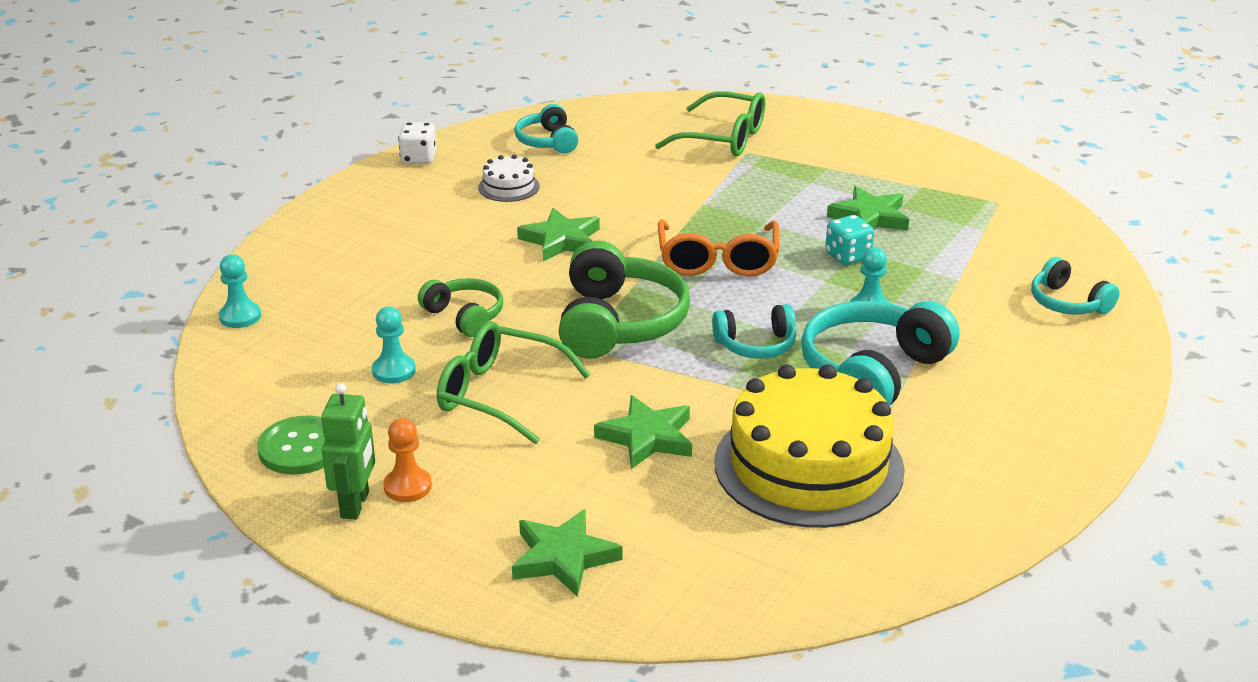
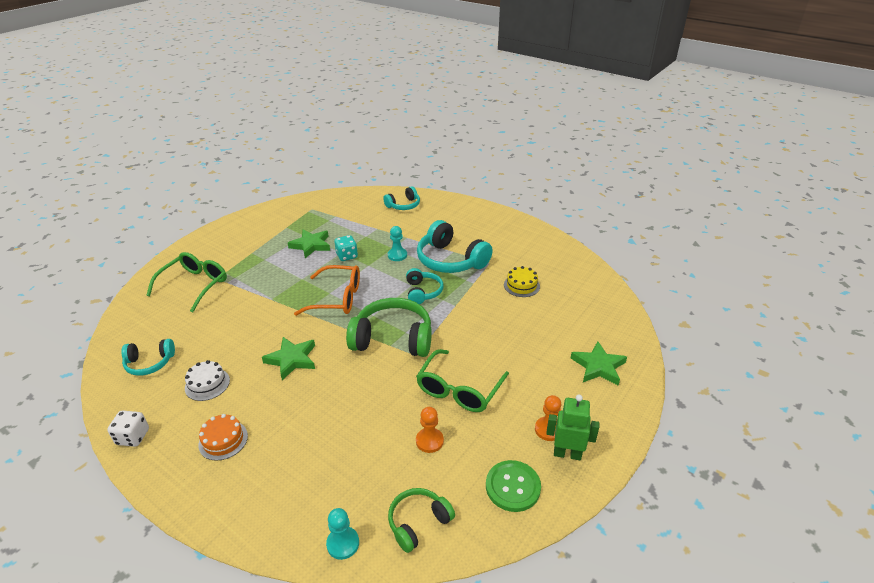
camera: 85 degrees left, 5 degrees up
(394, 371) = (429, 441): turquoise pawn -> orange pawn
(409, 215) = (223, 440): none -> orange cake
(465, 316) = (371, 406): green headphones -> green headphones (418, 522)
(647, 437) = (500, 333): green star -> none
(808, 466) = (521, 285): yellow cake -> yellow cake, size x0.42

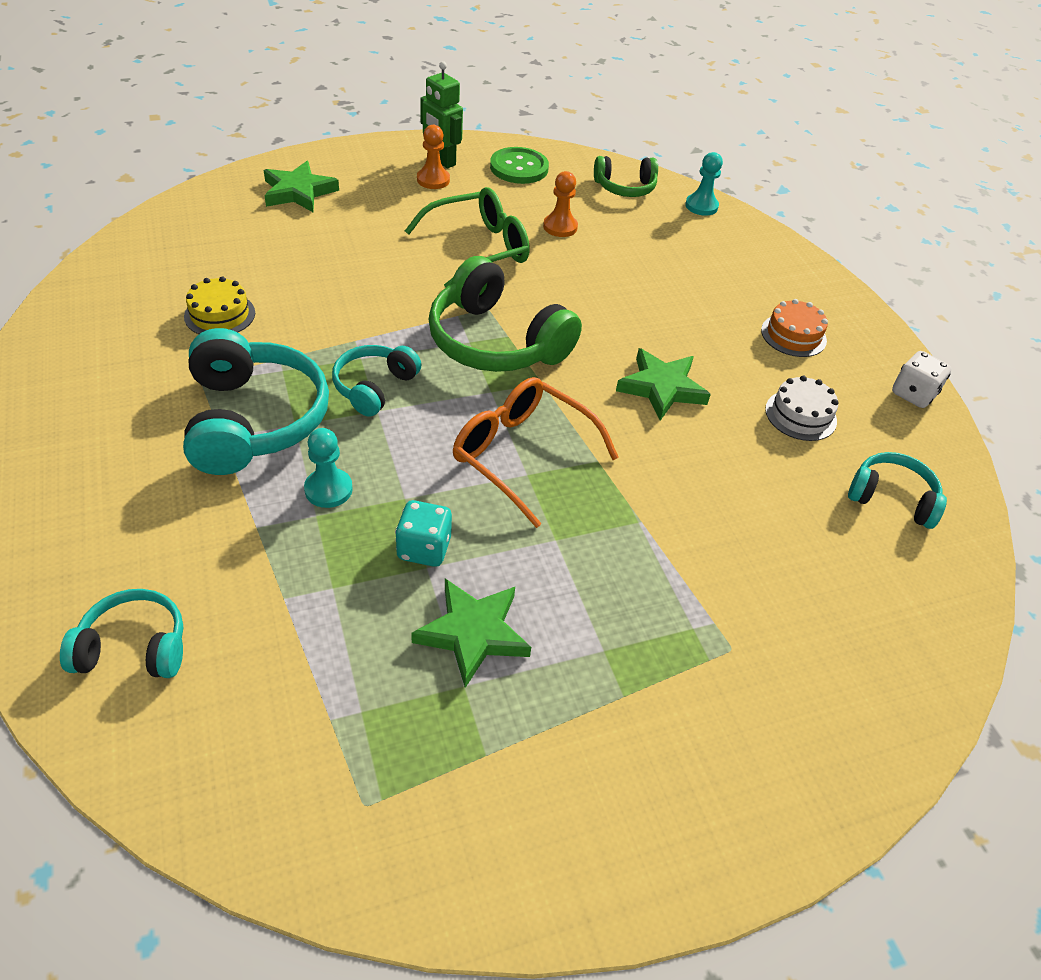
camera: 150 degrees left, 10 degrees up
(195, 285) = (788, 654): green glasses -> none

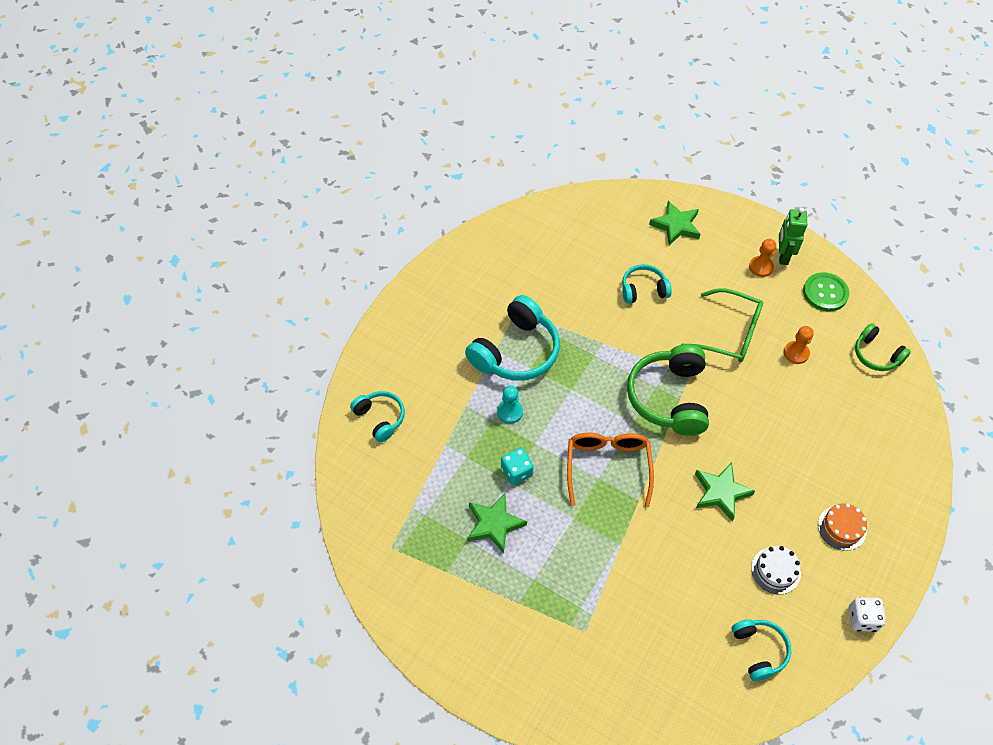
camera: 55 degrees right, 10 degrees up
(220, 314) = (559, 280): yellow cake -> none
(374, 387) = (583, 376): turquoise headphones -> turquoise headphones (643, 290)
(701, 206) = (910, 404): turquoise pawn -> none

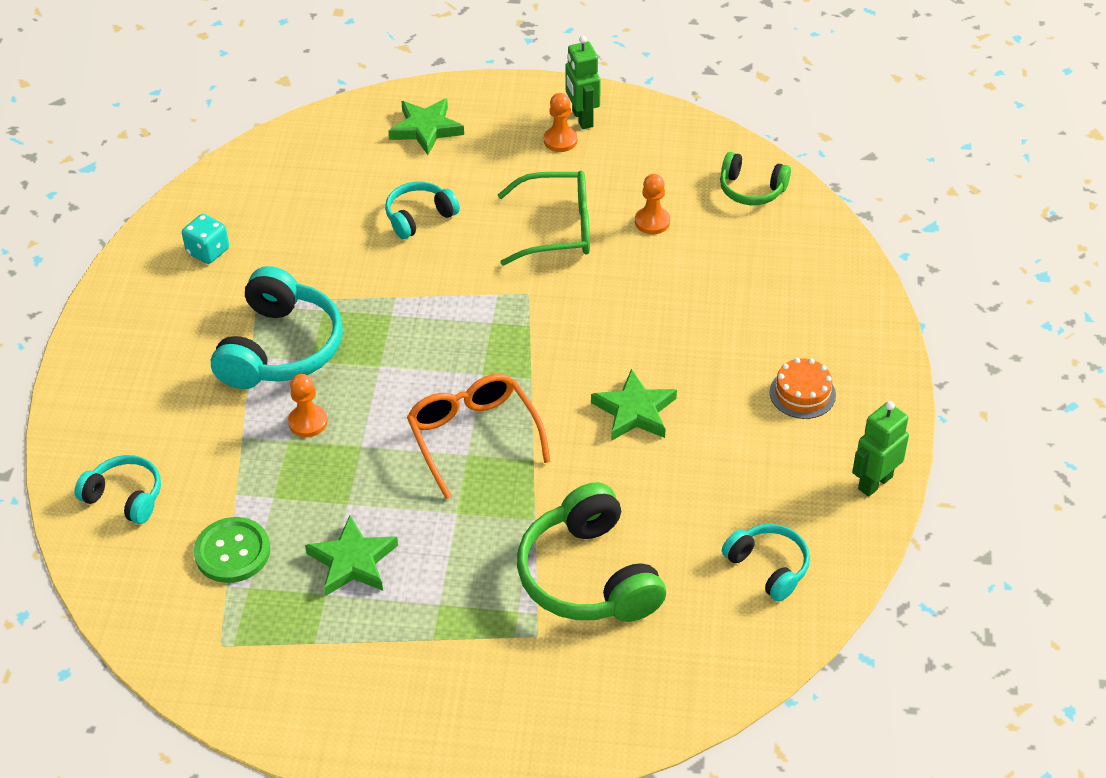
camera: 25 degrees left, 10 degrees down
(510, 412) = (308, 422): turquoise pawn -> orange pawn
(516, 472) = (353, 489): turquoise dice -> turquoise dice (208, 251)
(669, 397) = (515, 328): green headphones -> green headphones (589, 576)
(775, 570) = (745, 471): white cake -> none
(825, 293) = (655, 142): green button -> green button (232, 552)
(862, 619) = (874, 482): white dice -> green robot

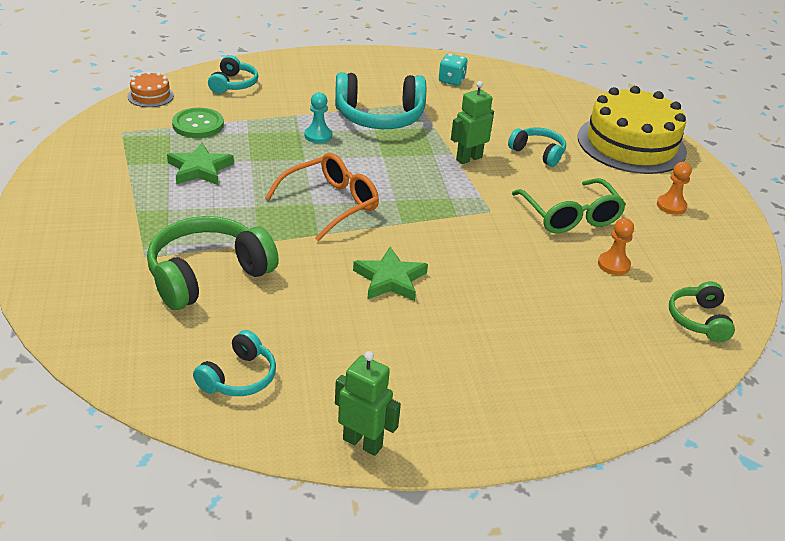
camera: 70 degrees right, 10 degrees down
(308, 422) = (318, 136): orange pawn -> turquoise pawn
(426, 129) = (631, 144): green star -> yellow cake
(582, 119) = (706, 214): green robot -> green robot (468, 158)
(802, 393) = (456, 380): orange cake -> orange cake (150, 96)

